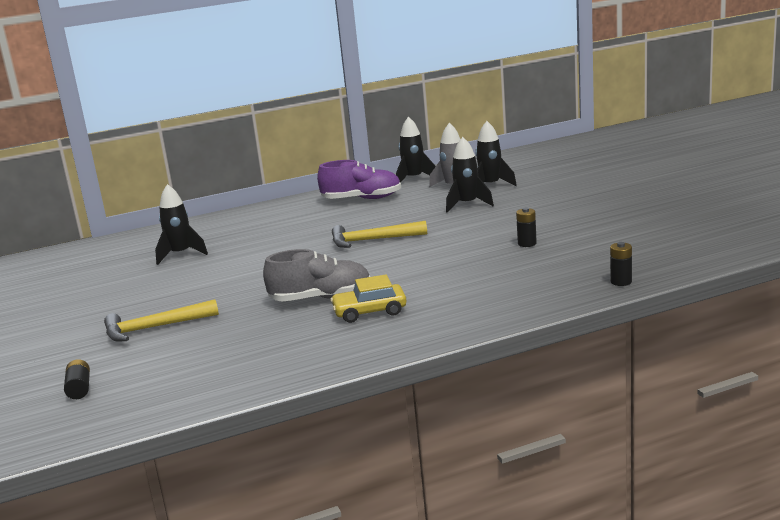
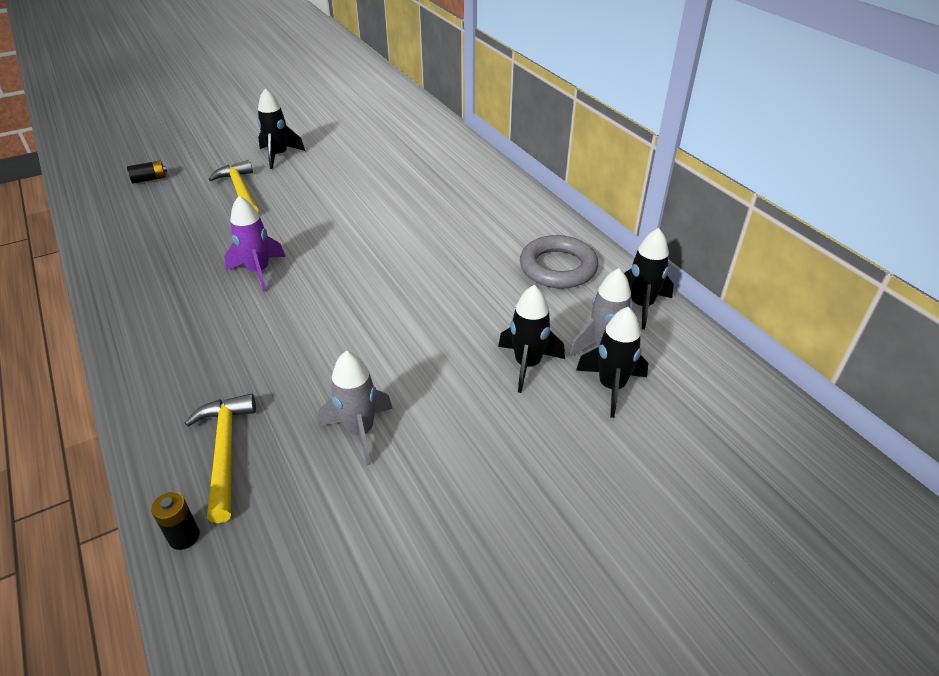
camera: 80 degrees right, 20 degrees up
(180, 254) = (405, 174): black rocket -> black rocket (279, 156)
(321, 298) = (258, 271): grey shoe -> purple rocket
(362, 199) = (558, 267): purple shoe -> grey ring
(370, 311) = (209, 307): yellow car -> none
(372, 240) = (411, 290): yellow hammer -> yellow hammer (225, 451)
(527, 243) = (360, 431): black battery -> grey rocket

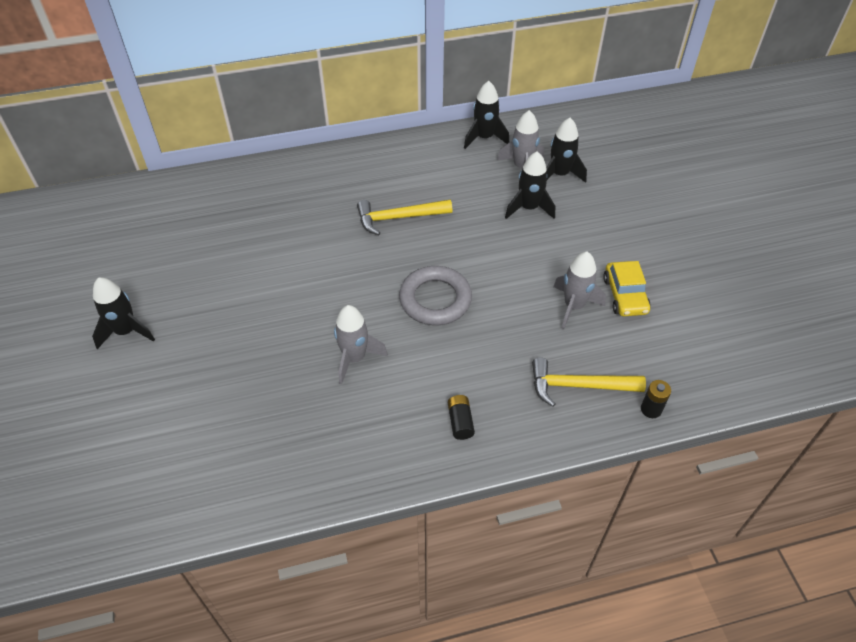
camera: 75 degrees left, 10 degrees up
(149, 179) = (108, 464): black battery -> black battery (460, 422)
(241, 191) = (189, 369): yellow hammer -> yellow hammer (398, 218)
(258, 271) = (354, 358): purple rocket -> grey rocket
(392, 487) = (625, 295): none -> yellow car
(558, 267) = (425, 166): grey ring -> grey ring (435, 299)

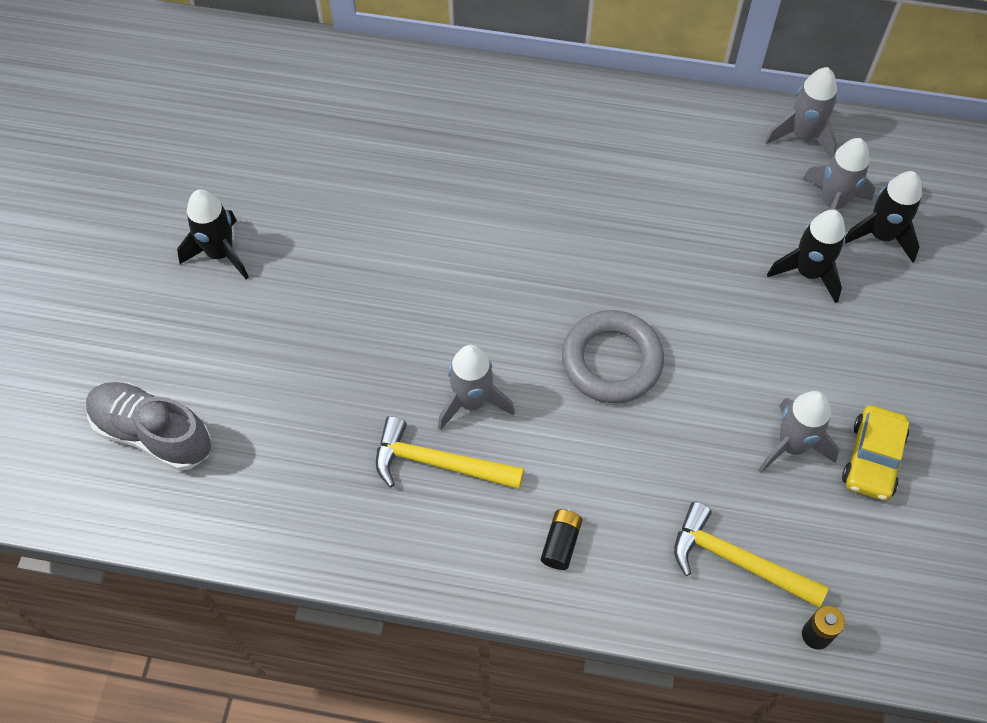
camera: 25 degrees right, 10 degrees up
(125, 469) = (153, 433): none -> grey shoe
(398, 218) = (621, 220): yellow hammer -> yellow hammer (438, 463)
(484, 138) = (802, 136): black rocket -> grey rocket

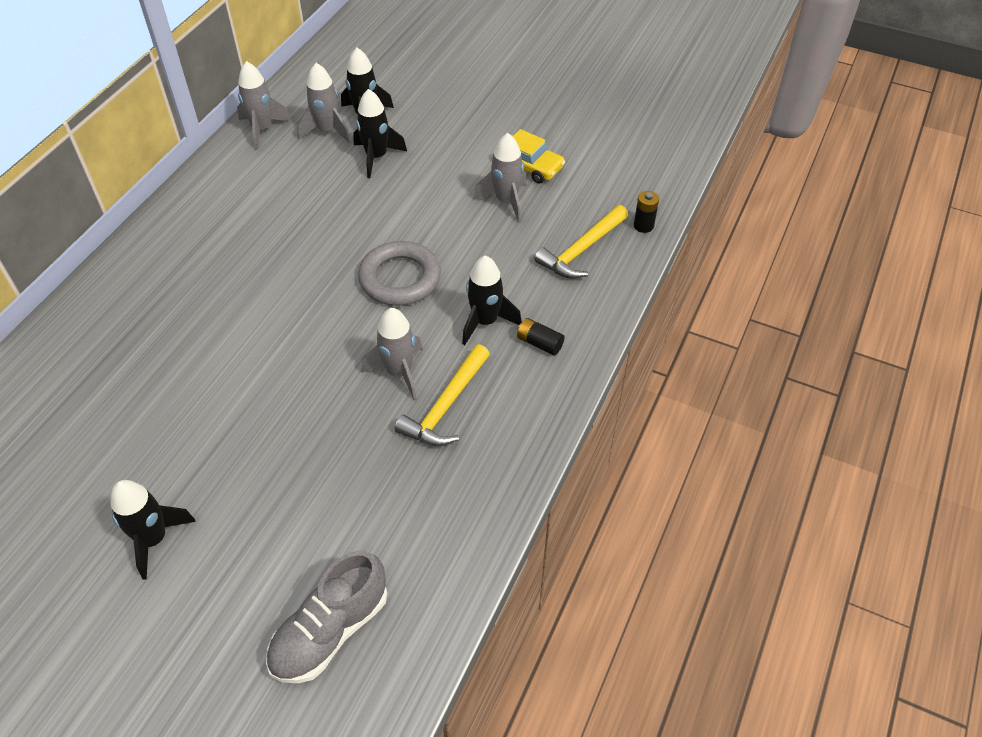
camera: 75 degrees left, 10 degrees down
(575, 473) = (485, 321): none -> black rocket

